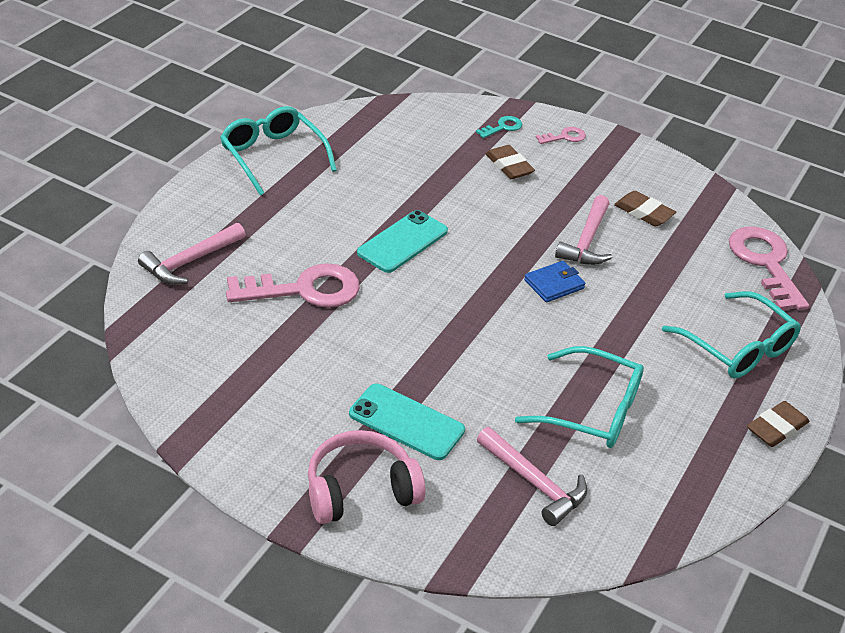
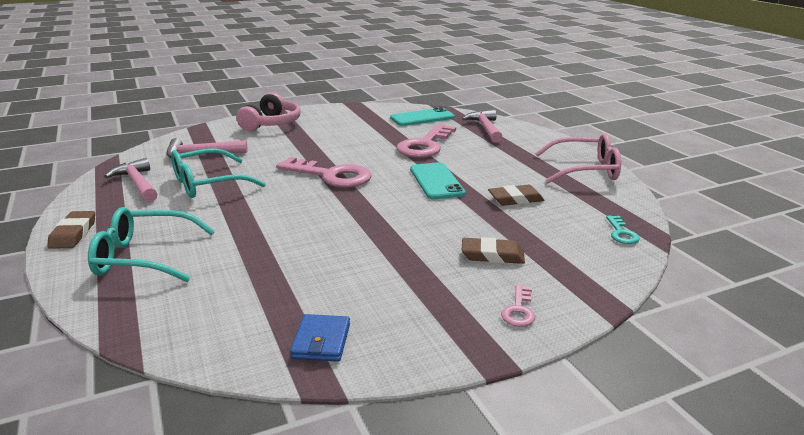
camera: 130 degrees right, 15 degrees down
(272, 156) = (585, 170): turquoise glasses -> pink glasses
(406, 422) = (290, 141): turquoise phone -> turquoise phone (422, 118)
(503, 127) = (565, 278): turquoise key -> turquoise key (621, 233)
(554, 284) = (321, 214): blue wallet -> blue wallet (321, 341)
(587, 241) = (346, 248): pink hammer -> pink hammer (137, 183)
(644, 212) = (344, 297): brown eraser -> brown eraser (515, 199)
(765, 263) = (180, 333): pink key -> pink key (331, 176)

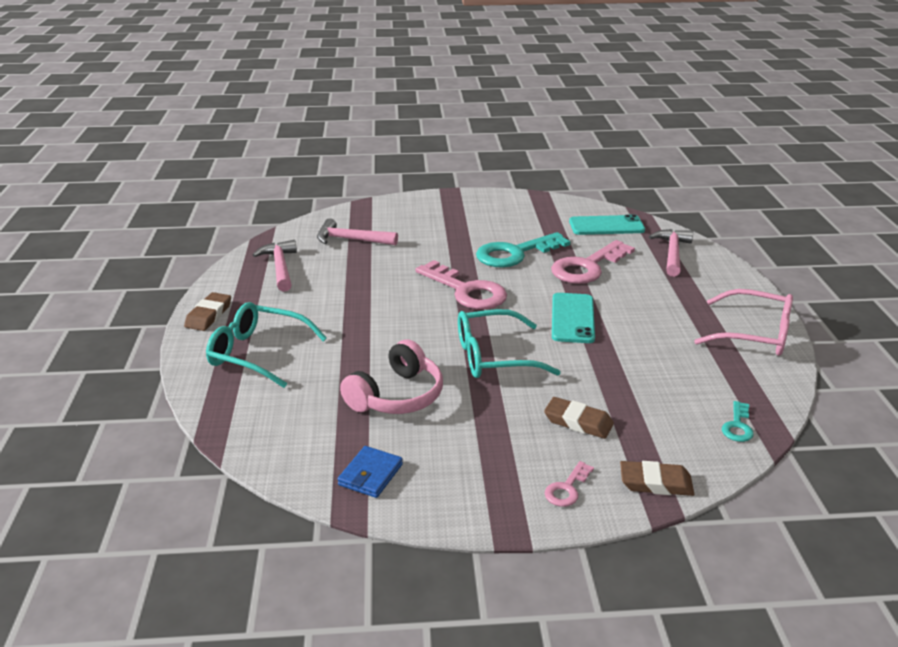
camera: 20 degrees right, 5 degrees up
(207, 184) = (343, 279): turquoise glasses -> turquoise glasses (493, 356)
(271, 124) = (437, 209): pink headphones -> pink headphones (397, 396)
(358, 144) = (515, 253): none -> turquoise key
(515, 199) = (646, 358): brown eraser -> brown eraser (655, 483)

